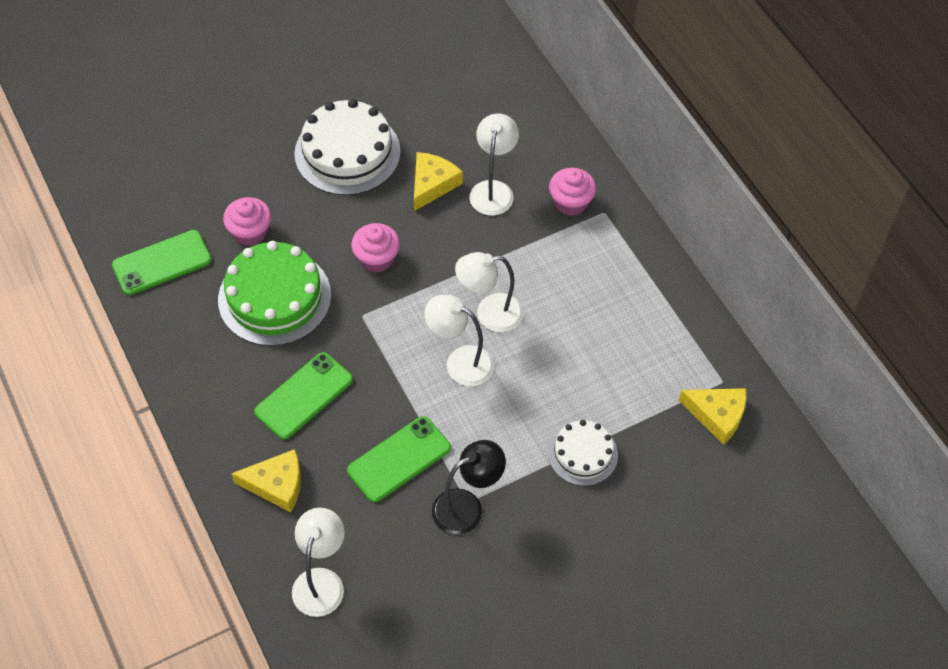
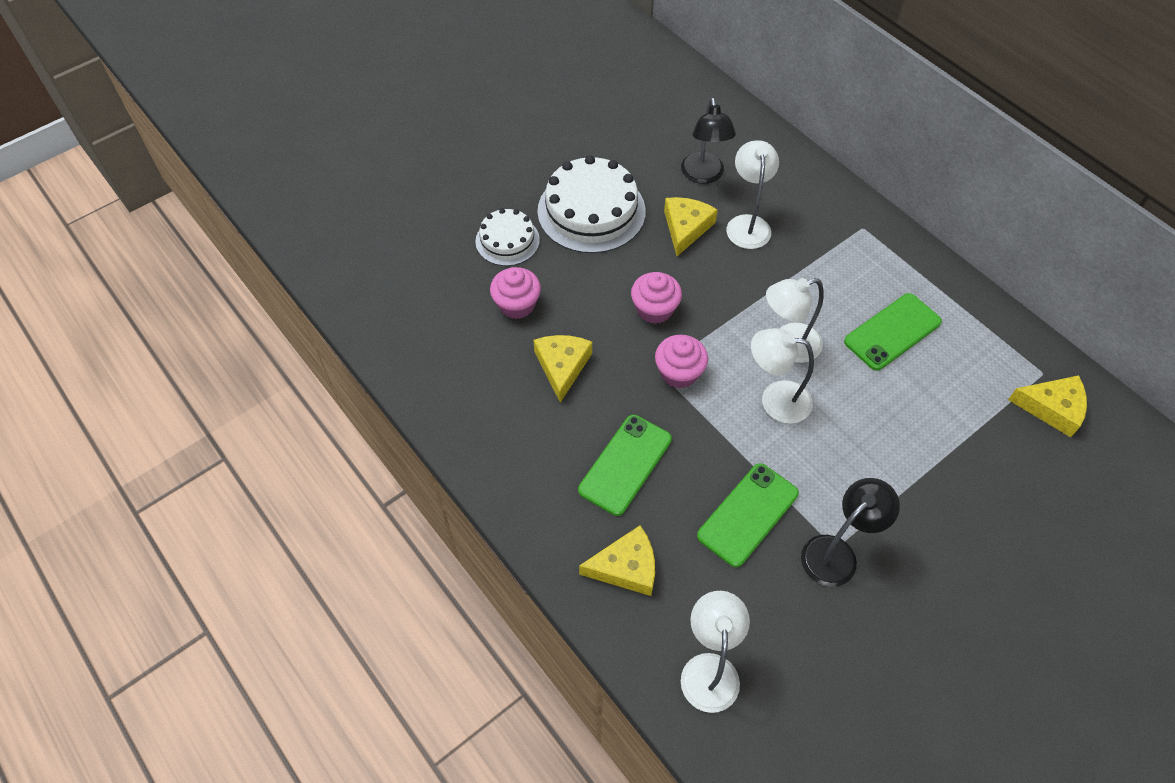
camera: 10 degrees left, 0 degrees up
(162, 263) = (433, 351): green phone -> green phone (892, 332)
(274, 297) = (562, 366): green cake -> yellow cheese
(467, 134) = (703, 176): none -> black lamp
(570, 202) = (827, 224): pink cupcake -> pink cupcake (679, 373)
(583, 454) = (935, 473): white cake -> white cake (507, 240)

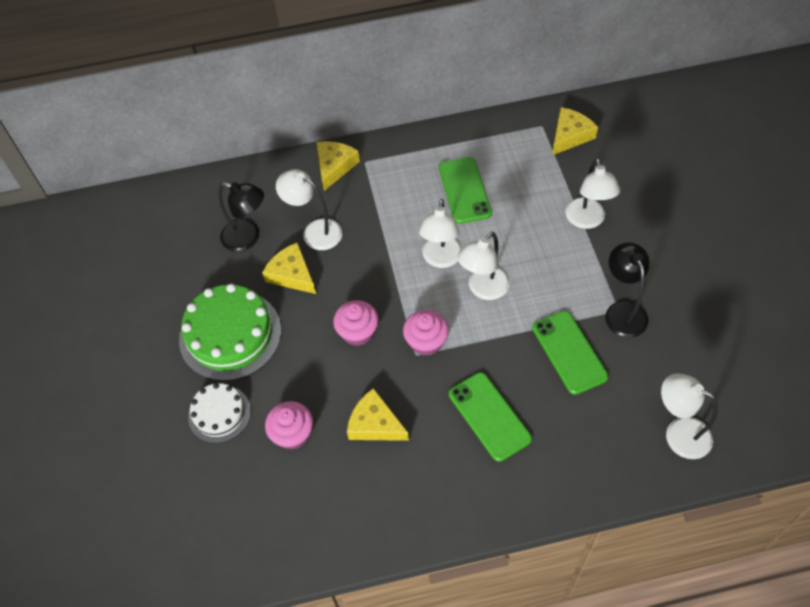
camera: 60 degrees left, 0 degrees up
(591, 211) = (230, 335): white cake -> green cake
(626, 567) = (577, 454): yellow cheese -> yellow cheese (334, 166)
(939, 471) = (587, 220): none -> white lamp

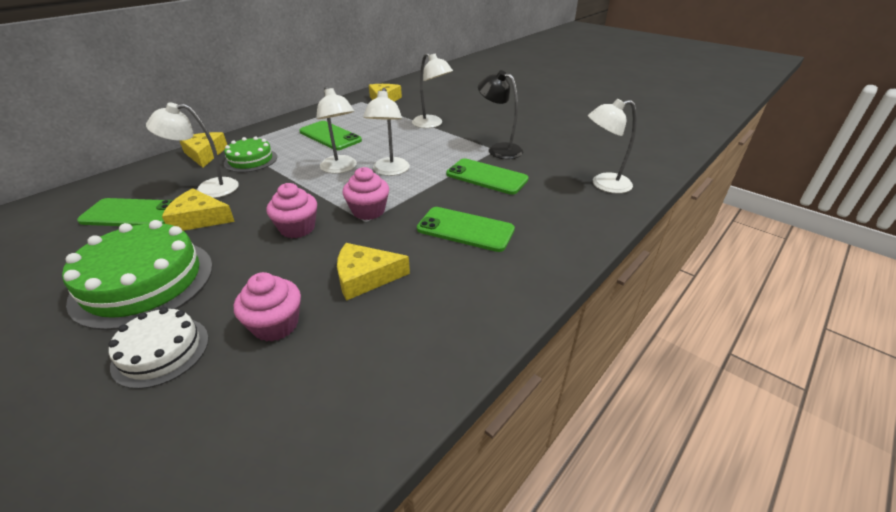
camera: 40 degrees left, 20 degrees down
(248, 238) = (132, 213): black lamp -> green phone
(369, 199) = (251, 160): none -> green cake

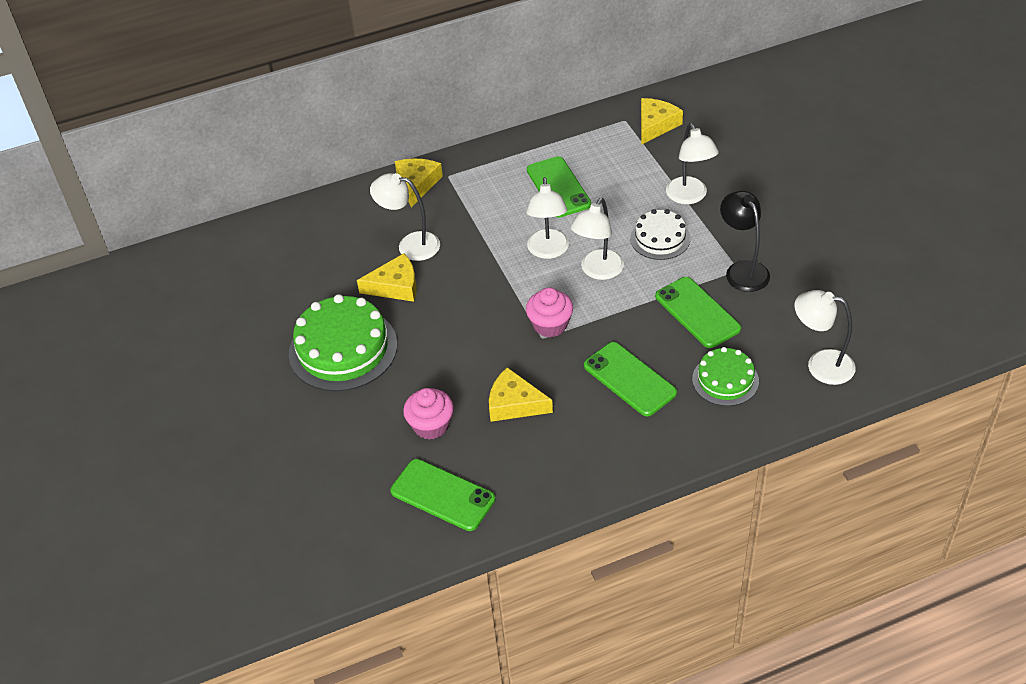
camera: 30 degrees right, 10 degrees up
(132, 213) = (340, 260): green phone -> green phone (442, 495)
(161, 351) = (349, 420): white cake -> white cake (660, 238)
(199, 219) = (395, 286): yellow cheese -> yellow cheese turned 135 degrees clockwise
(251, 160) = (460, 208): green cake -> green cake (725, 380)
(297, 228) = (477, 327): pink cupcake -> none

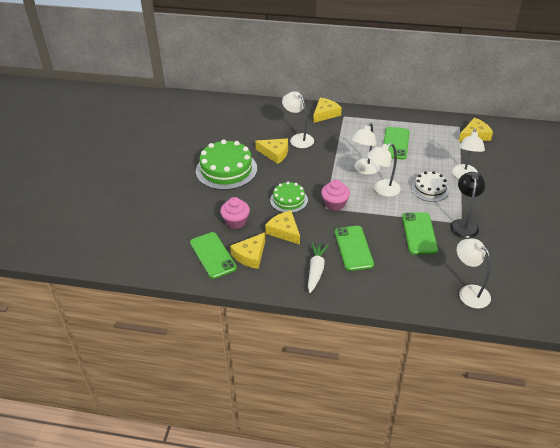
camera: 30 degrees right, 5 degrees down
(497, 466) = (250, 255): none -> yellow cheese
(606, 439) = (316, 270): none -> white carrot
(725, 380) = (406, 273): green cake -> green cake (289, 200)

